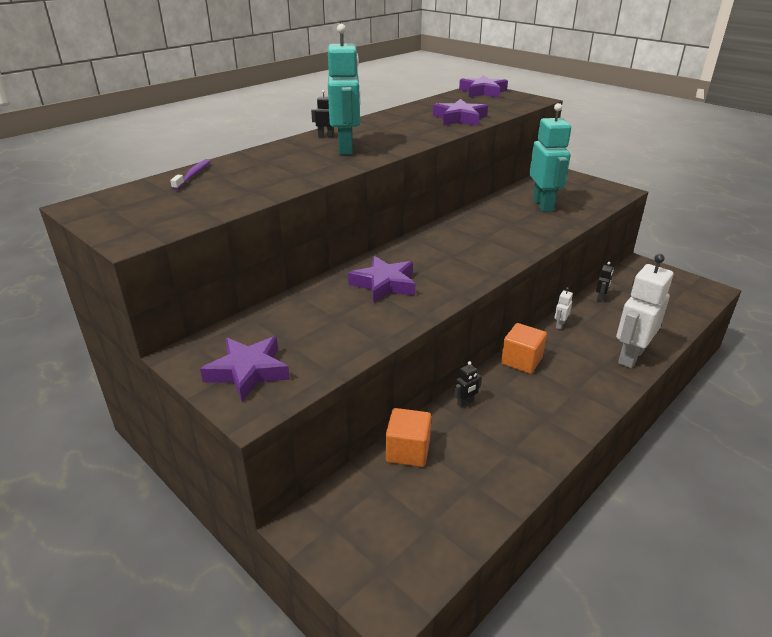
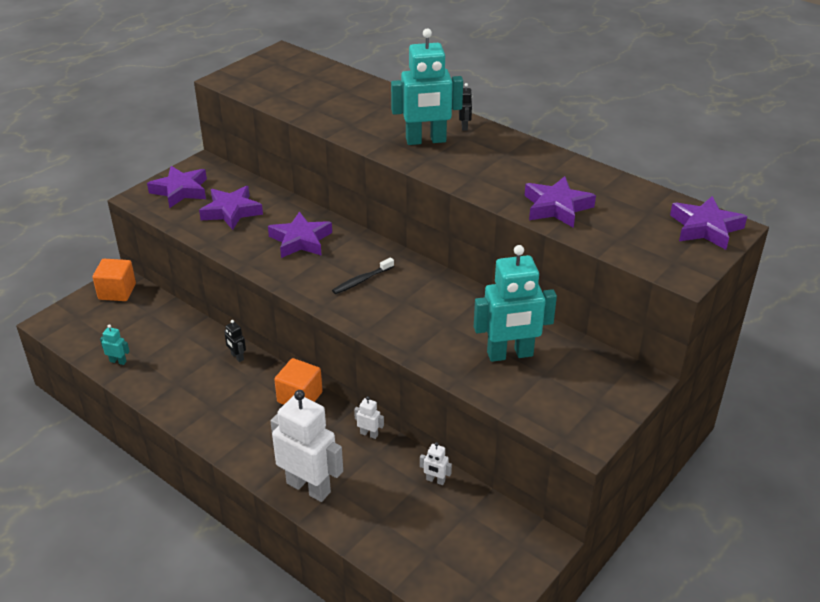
camera: 85 degrees right, 5 degrees up
(193, 175) = (345, 80): purple toothbrush -> none
(315, 329) = (231, 211): none -> purple star
(408, 451) = (182, 325): orange cube -> orange cube (117, 291)
(454, 255) = (361, 280): none -> black toothbrush
(477, 508) = (118, 361): none -> turquoise robot
(600, 298) = (435, 480): black robot -> white robot

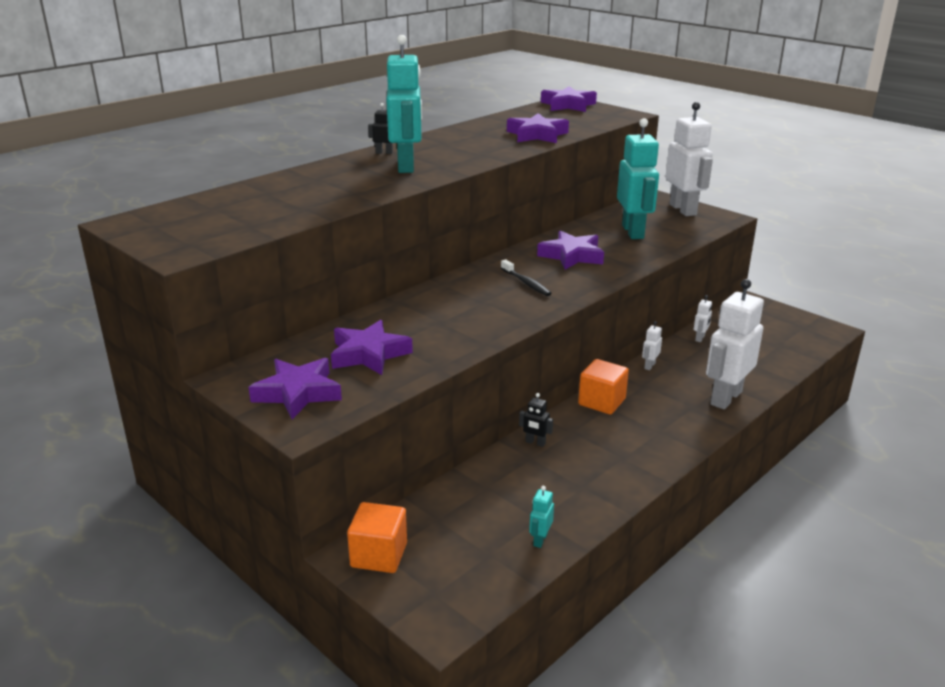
camera: 85 degrees left, 10 degrees down
(237, 357) = (535, 443): black robot -> black robot turned 60 degrees clockwise
(300, 240) = (446, 312): purple star -> purple star (572, 256)
(600, 402) = (683, 210): none -> white robot

